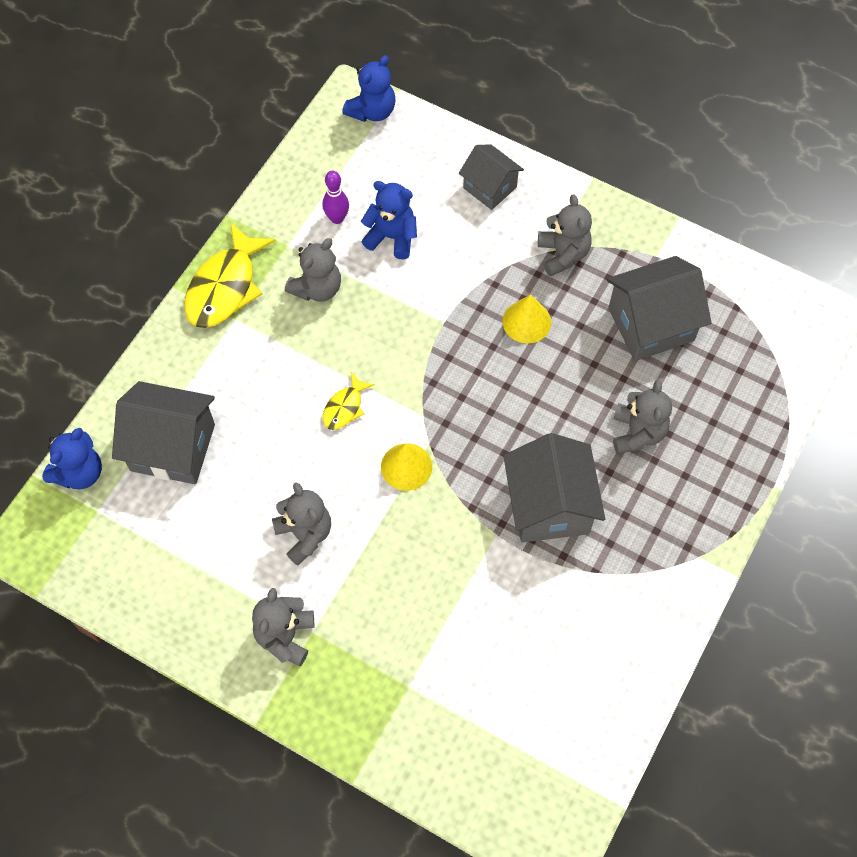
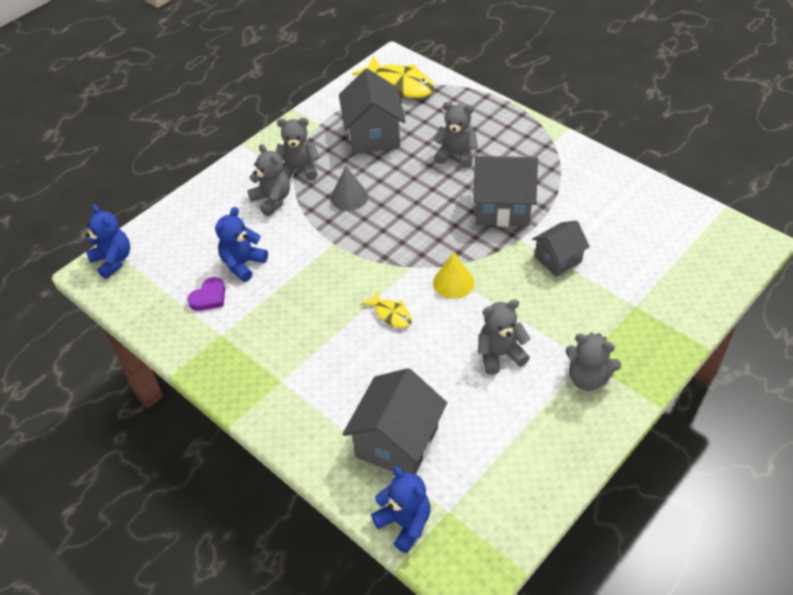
camera: 75 degrees left, 15 degrees down
(225, 287) = (246, 385): yellow fish -> yellow fish (400, 84)
(317, 288) = (272, 319): grey teddy bear -> grey teddy bear (272, 200)
(337, 218) = (209, 297): purple bowling pin -> purple heart
(490, 187) = (223, 200): grey house -> grey house (558, 259)
(526, 321) = (349, 197): yellow cone -> grey cone

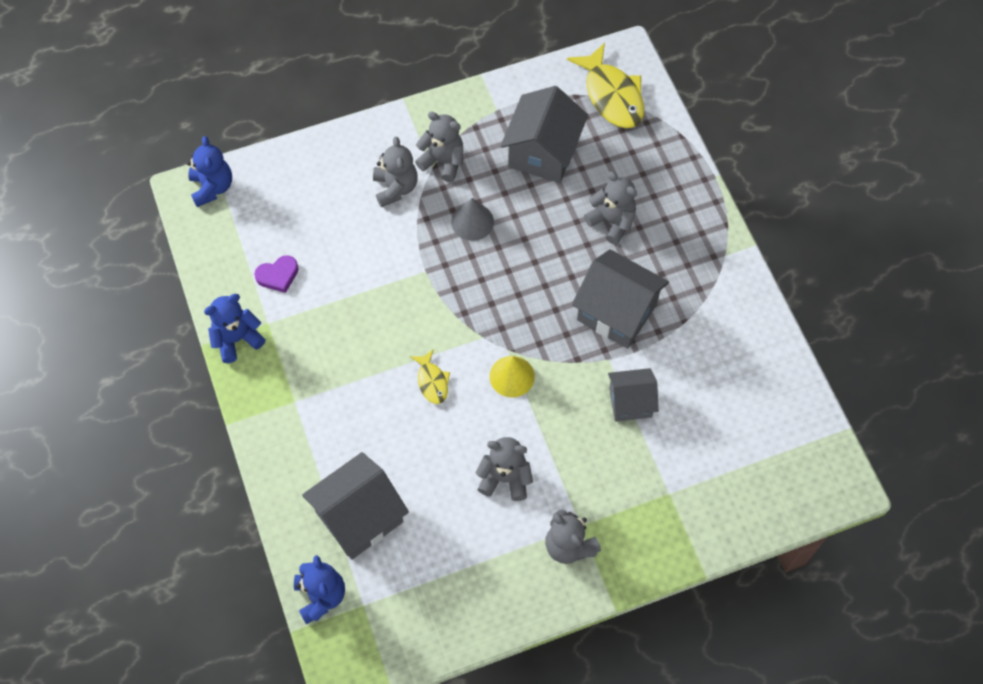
camera: 25 degrees right, 15 degrees up
(243, 264) = (328, 252): blue teddy bear -> blue teddy bear (237, 339)

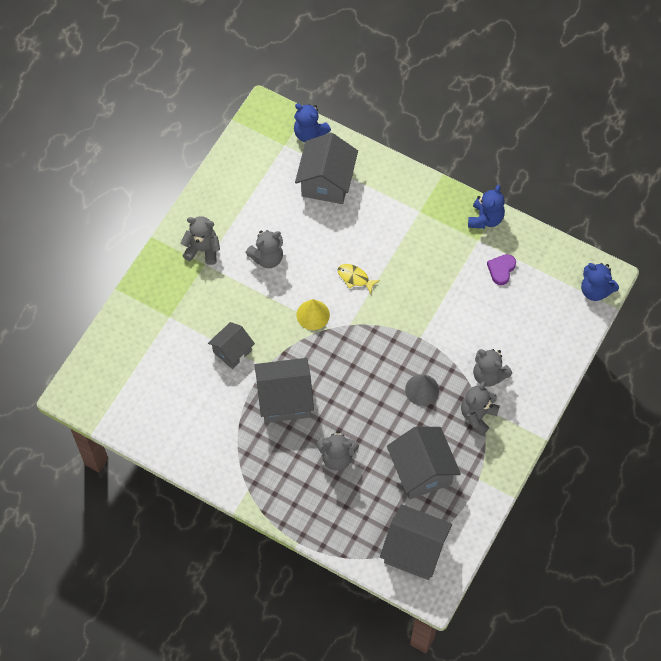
camera: 140 degrees right, 0 degrees up
(443, 161) = (477, 415): grey teddy bear -> grey teddy bear turned 135 degrees clockwise
(612, 95) = (414, 550): yellow fish -> grey house

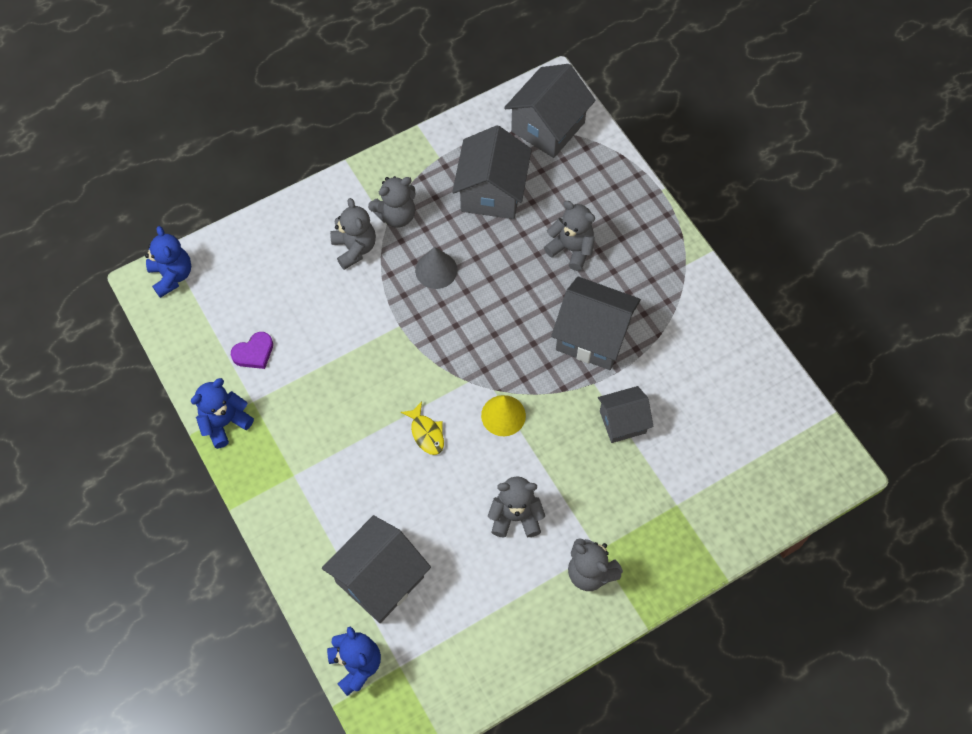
camera: 150 degrees left, 0 degrees up
(414, 550) = (548, 127): grey house -> grey house turned 75 degrees clockwise

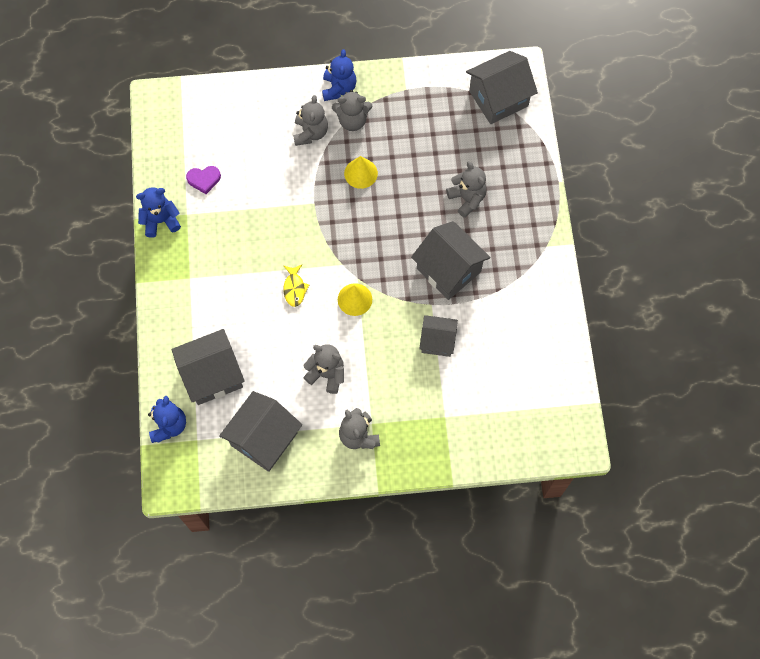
camera: 25 degrees right, 5 degrees up
(172, 276) = (174, 100): blue teddy bear -> blue teddy bear (339, 88)
(436, 270) = (360, 173): grey cone -> yellow cone
(492, 192) = (431, 132): grey house -> grey house (264, 439)

